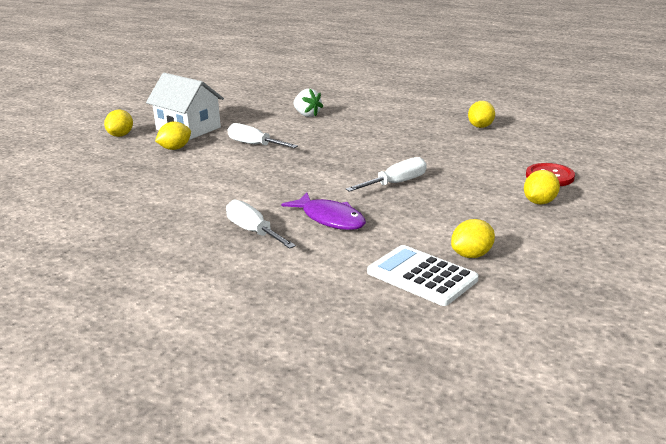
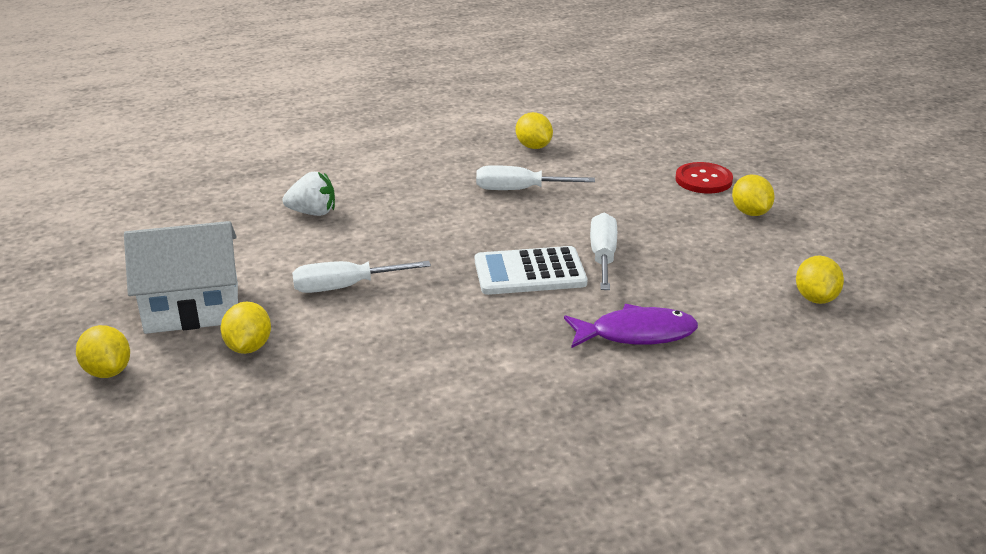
camera: 50 degrees left, 5 degrees up
(253, 231) = (602, 396): white screwdriver -> white screwdriver (519, 190)
(421, 276) = (828, 344): white calculator -> white calculator (529, 272)

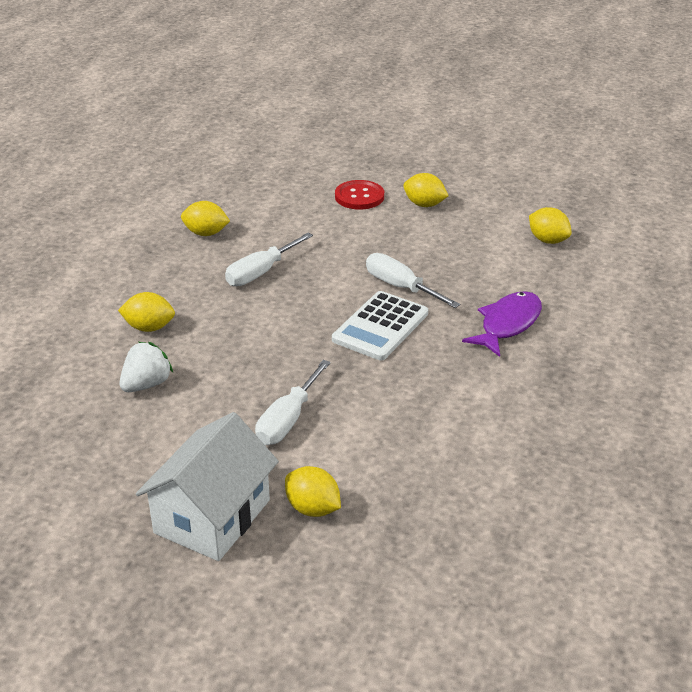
camera: 50 degrees left, 5 degrees up
(108, 371) = (252, 606): yellow lemon -> yellow lemon (149, 327)

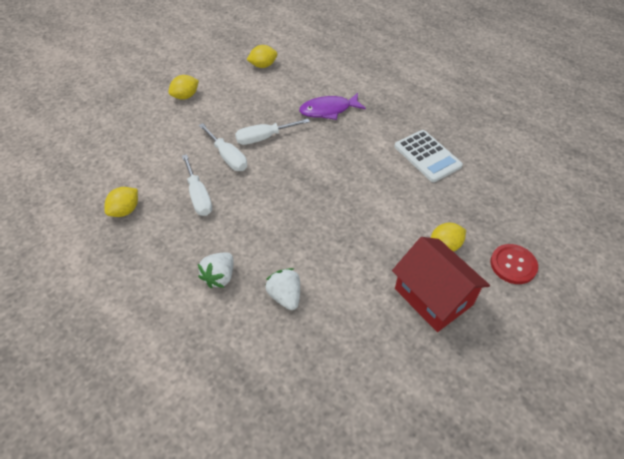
camera: 65 degrees left, 15 degrees up
(149, 327) = (220, 277): yellow lemon -> white strawberry
(212, 516) = (433, 296): white house -> red house
(287, 420) = (362, 232): white screwdriver -> white screwdriver (228, 157)
(359, 196) = (150, 120): red button -> red button (513, 265)
(380, 327) = (297, 160): white calculator -> white calculator (427, 156)
(507, 324) = (328, 110): purple fish -> purple fish turned 75 degrees counterclockwise

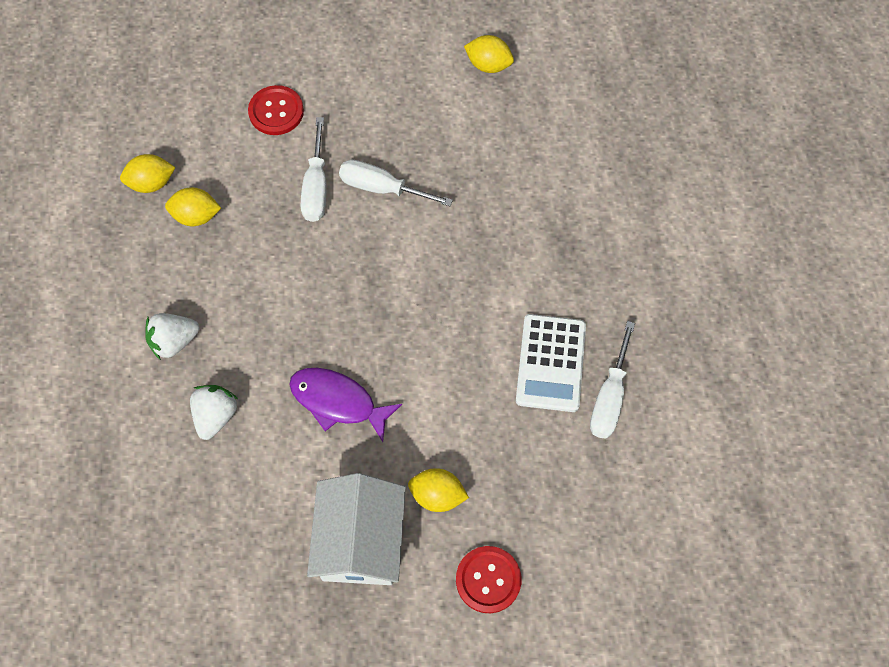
camera: 40 degrees right, 15 degrees up
(170, 139) = (276, 111): none -> red button
(185, 96) = (348, 53): yellow lemon -> yellow lemon (196, 216)
(198, 196) = (238, 220): white screwdriver -> white screwdriver (609, 397)
(328, 110) = (500, 201): purple fish -> purple fish (337, 402)
(433, 296) = (360, 541): red house -> white house

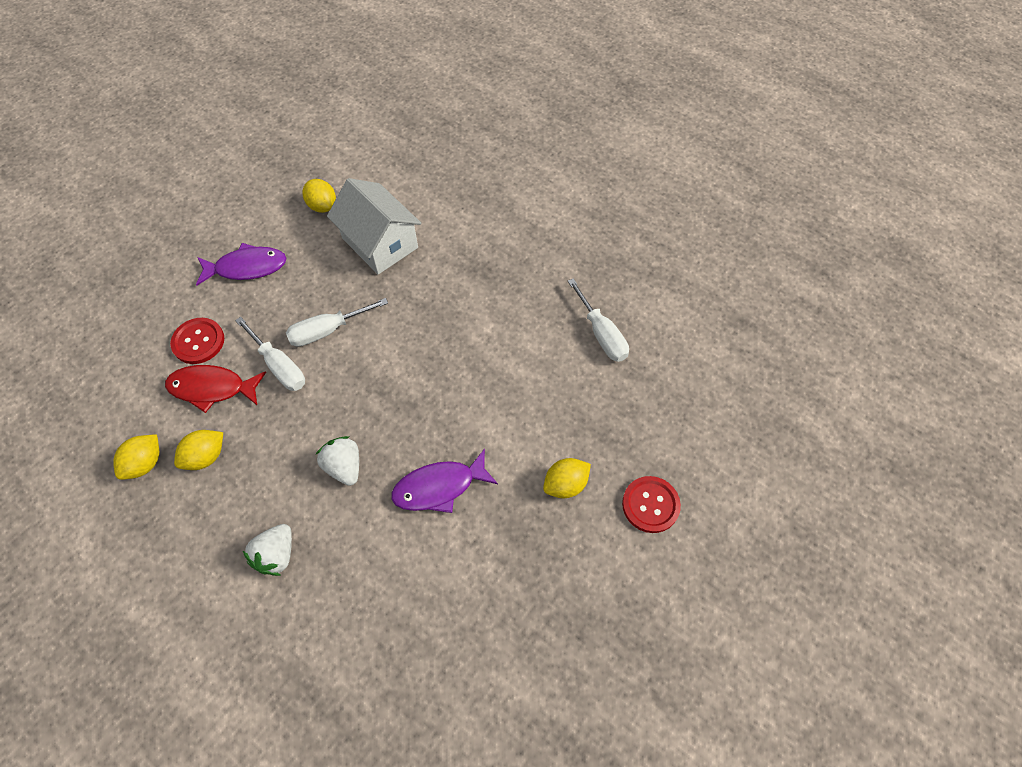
camera: 45 degrees left, 5 degrees down
(216, 415) = (362, 576): white strawberry -> white strawberry (344, 466)
(250, 162) = (212, 388): none -> red fish
(360, 541) = (548, 560): white house -> white house (380, 243)
(372, 74) = (247, 267): none -> purple fish
(488, 65) = (322, 206): yellow lemon -> yellow lemon turned 75 degrees clockwise
(551, 363) = (547, 344): white calculator -> none

